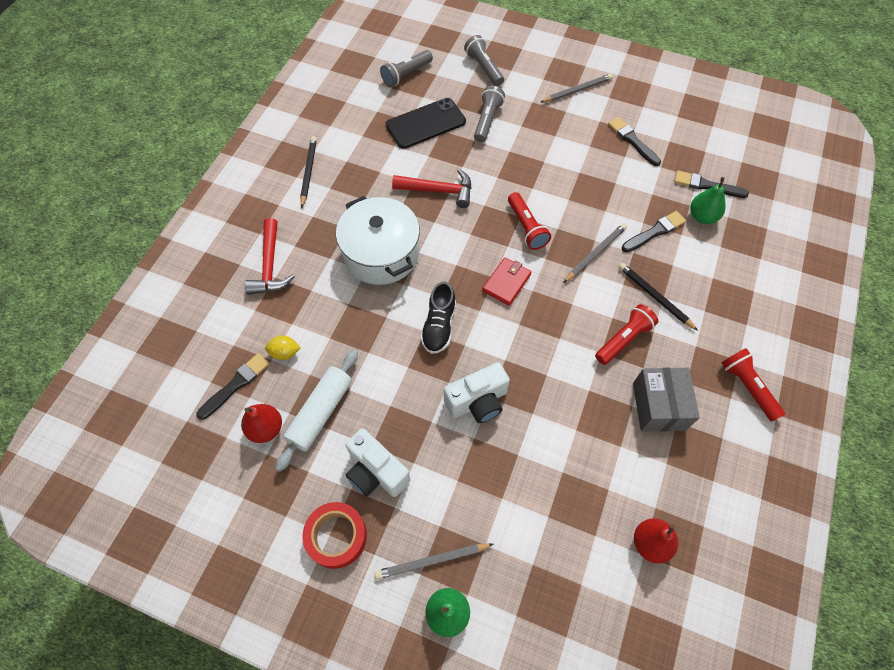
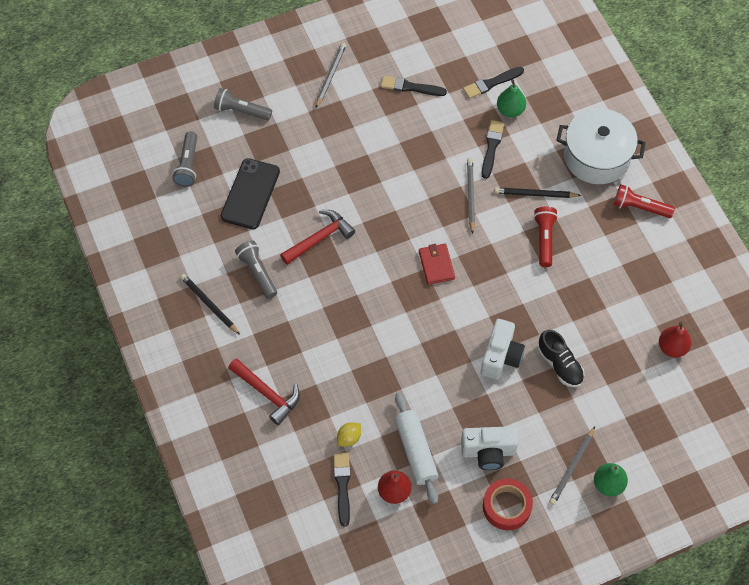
camera: 45 degrees left, 0 degrees up
(381, 254) = (333, 318): white pot -> white pot (596, 157)
(439, 326) = (426, 332): black shoe -> black shoe (560, 365)
(487, 120) = (292, 154): grey flashlight -> grey flashlight (257, 273)
(526, 227) = (408, 214): red flashlight -> none
(659, 406) = (603, 264): grey box -> none

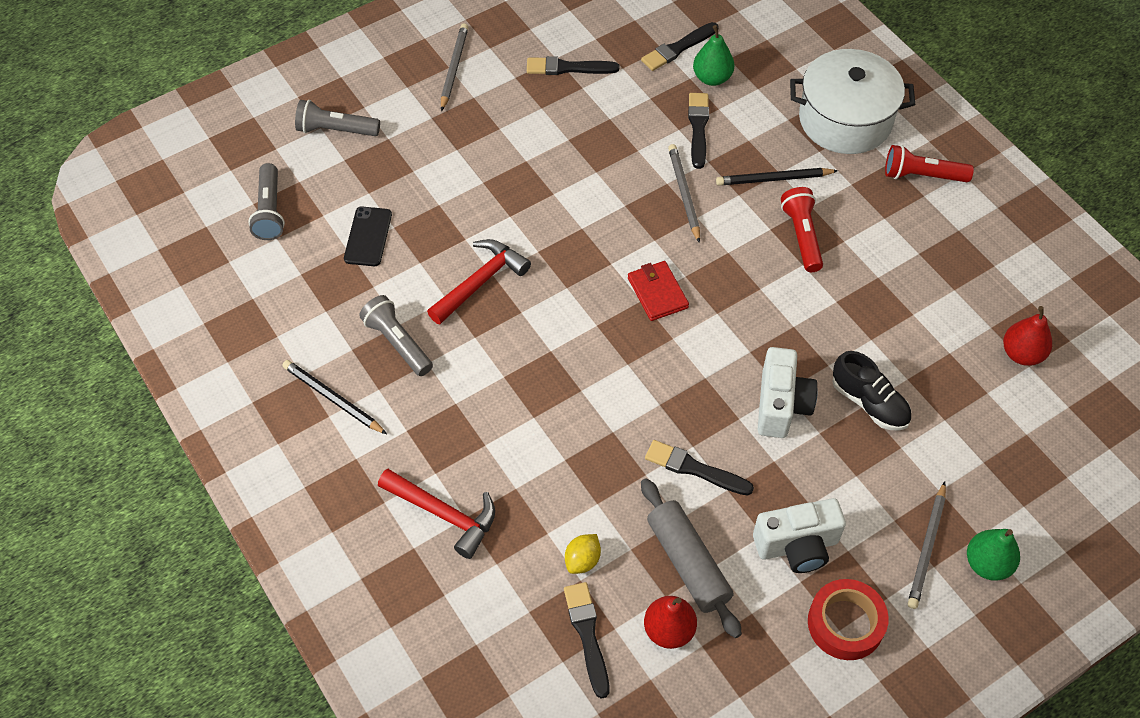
camera: 10 degrees left, 5 degrees down
(250, 194) = (368, 236): black phone -> black phone, size x0.63
(415, 451) = (688, 563): white rolling pin -> grey rolling pin
(434, 390) = (694, 469): none -> black brush

